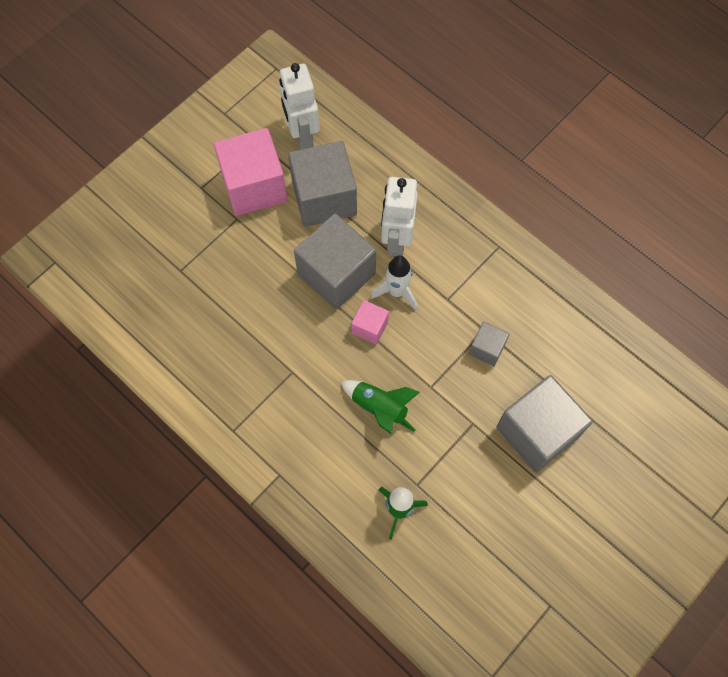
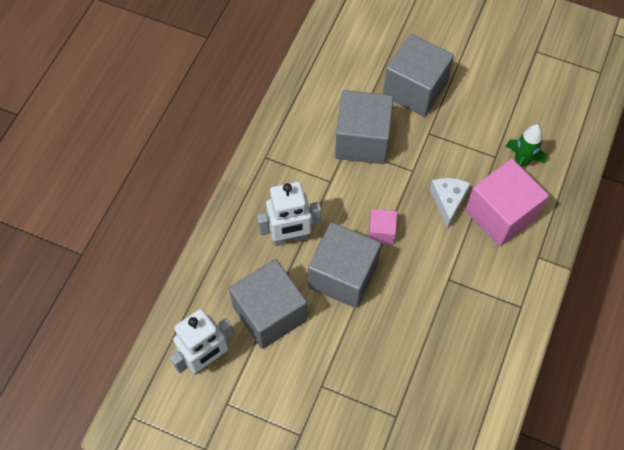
camera: 110 degrees left, 5 degrees down
(254, 186) = (280, 383): pink cube -> pink cube (500, 214)
(379, 408) = (448, 202): green rocket -> white cheese
(397, 292) = (340, 221): white rocket -> none
(487, 349) = (362, 140): grey cube -> grey cube, size x2.05

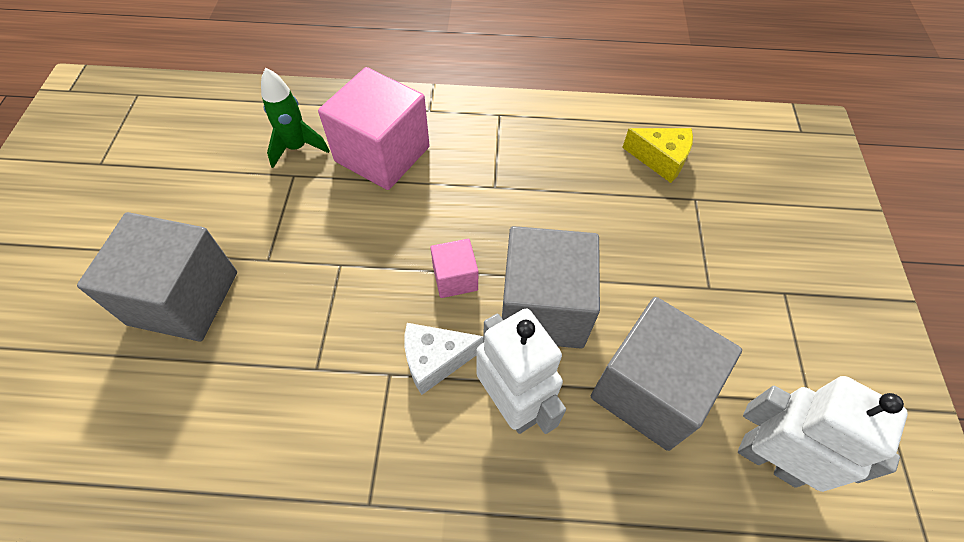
camera: 110 degrees left, 5 degrees down
(362, 140) = (299, 348): grey cube -> none
(441, 410) = (660, 159): none -> yellow cheese
(448, 202) = (380, 211): white cheese -> white cheese (436, 360)

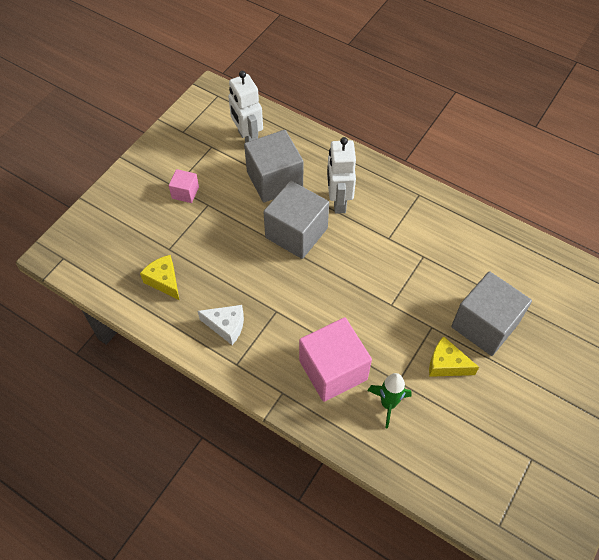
camera: 150 degrees left, 0 degrees up
(233, 220) = (446, 364): none -> yellow cheese
(436, 360) = (363, 234): white cheese -> white cheese (226, 326)
(455, 278) = (332, 268): pink cube -> pink cube (185, 192)

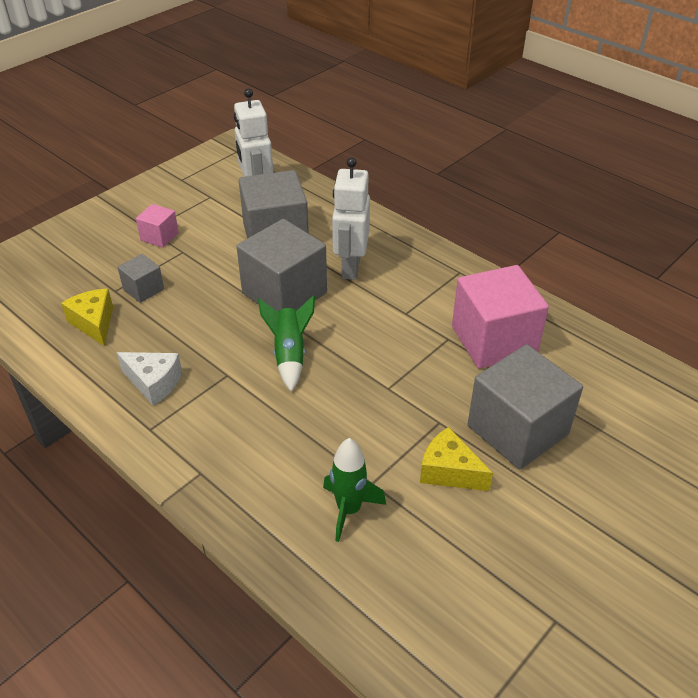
camera: 10 degrees right, 15 degrees down
(190, 245) = (143, 289): none -> grey cube
(315, 287) = (289, 354): none -> green rocket
(333, 370) = (281, 455): pink cube -> pink cube (493, 340)

